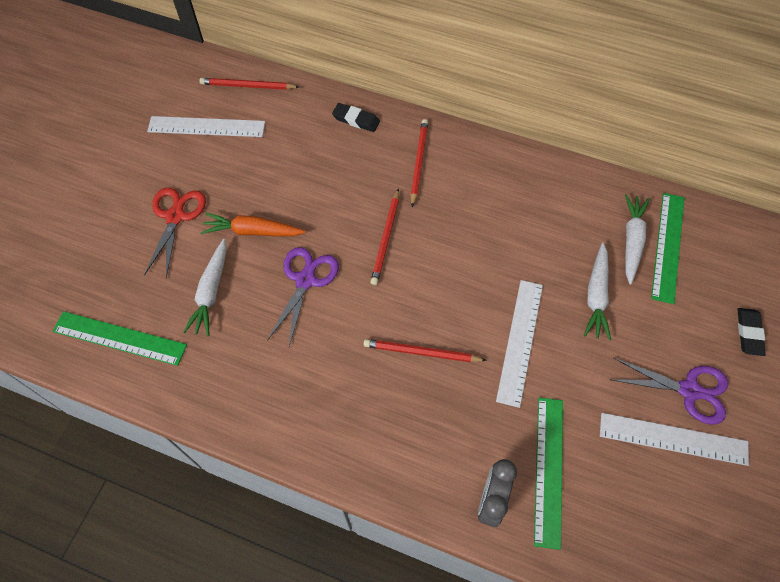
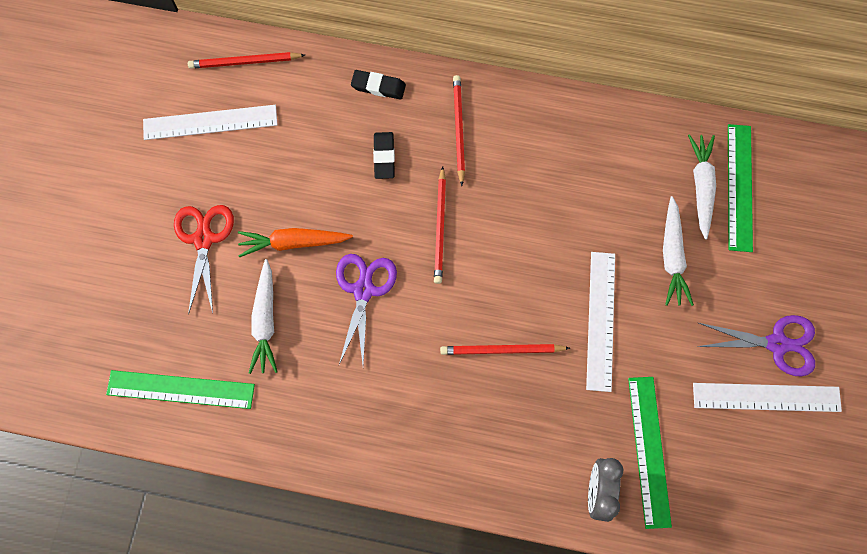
camera: 10 degrees left, 10 degrees up
(749, 333) = (830, 271): black eraser -> black eraser (384, 157)

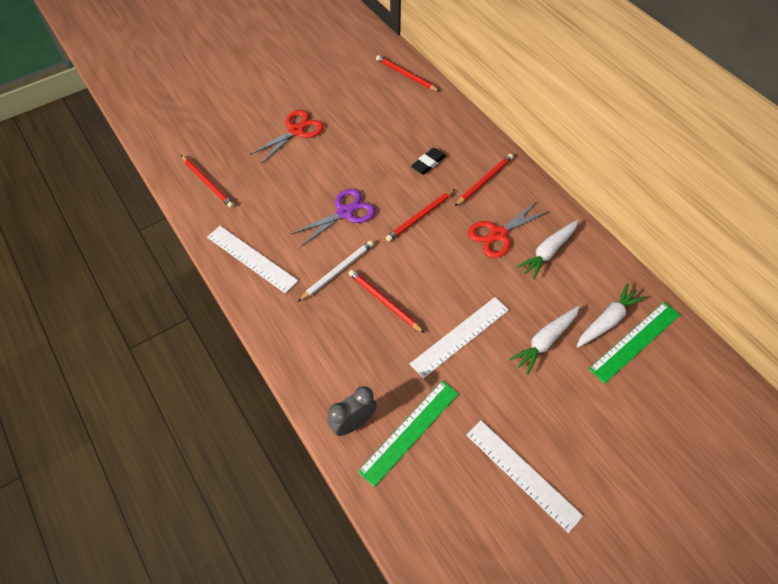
camera: 45 degrees right, 15 degrees down
(180, 389) = (207, 182): green ruler -> red pencil
(210, 122) = (359, 87): white ruler -> white ruler (251, 258)
(265, 321) = (281, 187): white carrot -> white carrot (548, 252)
(293, 243) = (336, 165): orange carrot -> none
(378, 87) = (462, 131): black eraser -> none
(426, 361) = (337, 271): none -> white pencil
(530, 180) = (498, 234): none -> red scissors
(777, 344) = (564, 450): purple scissors -> none

